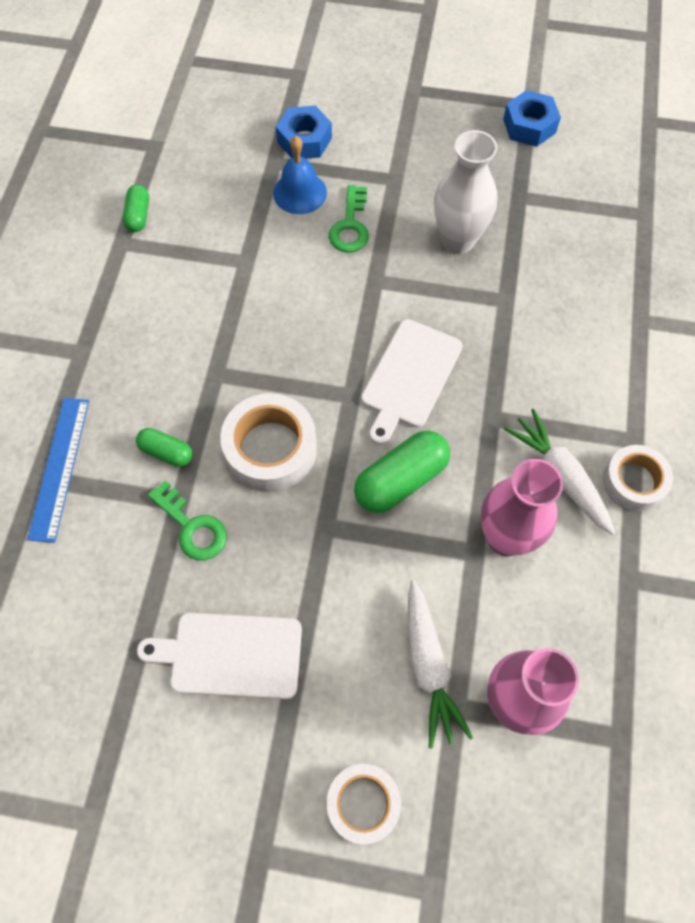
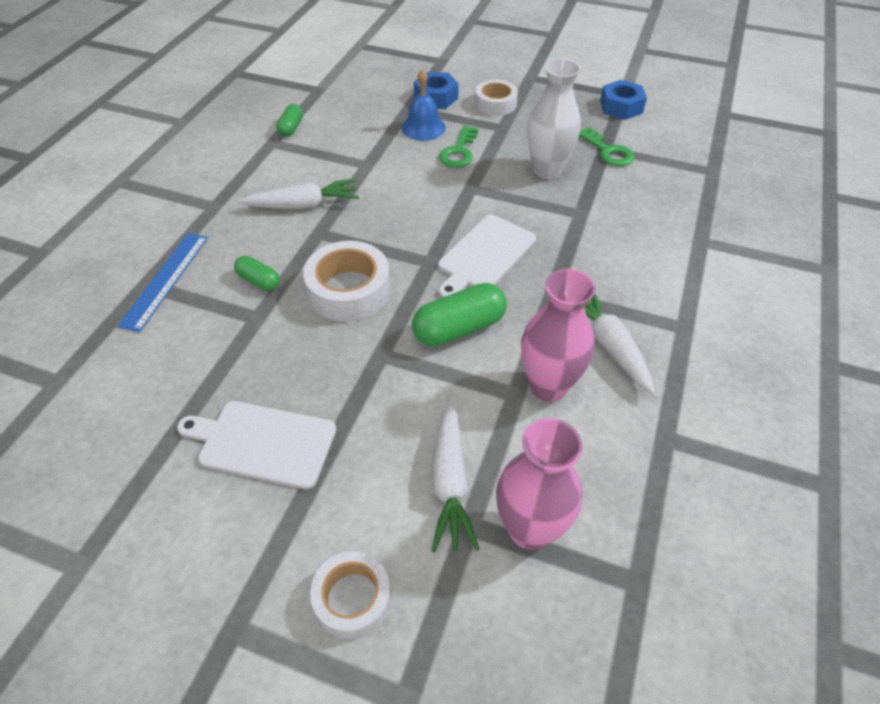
camera: 10 degrees right, 15 degrees down
(187, 335) = (304, 205): none -> white carrot
(192, 527) = (262, 338): green key -> green key (608, 151)
(633, 482) = (680, 359): white tape -> white tape (495, 104)

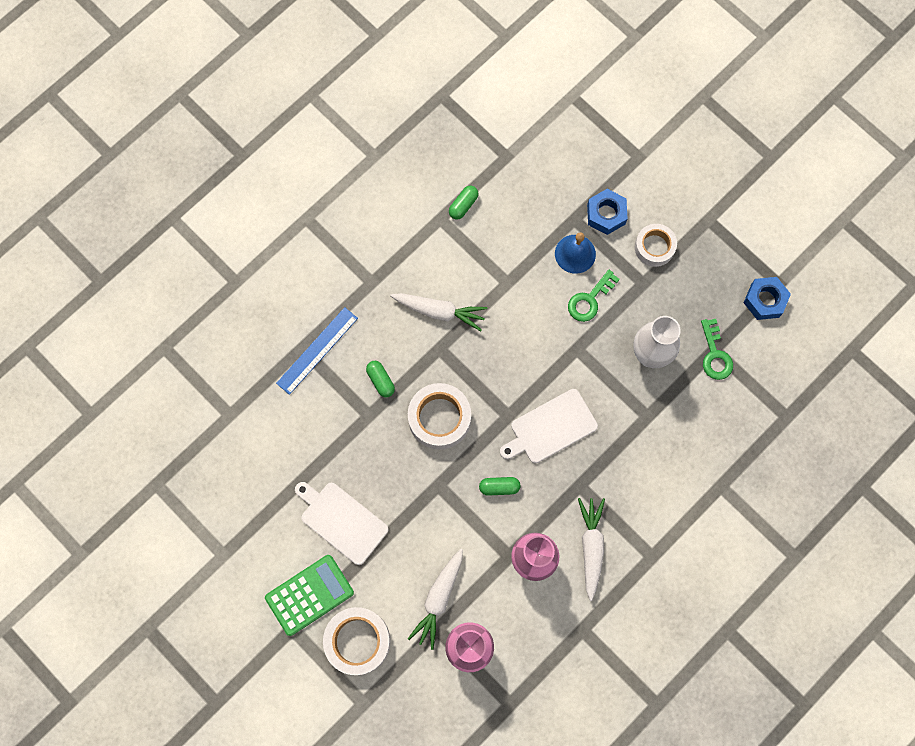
camera: 25 degrees right, 25 degrees up
(246, 563) = (309, 595): none -> green calculator
(352, 598) = (357, 641): white tape -> white tape, size x1.51
(459, 328) = (499, 487): green capsule -> green capsule, size x0.56

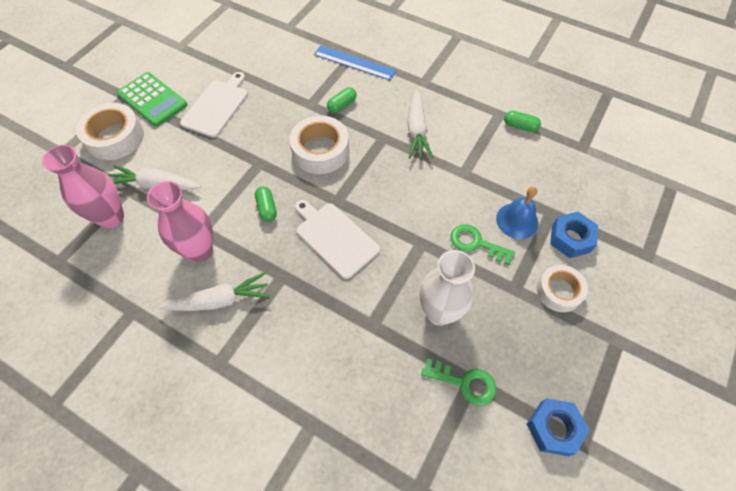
camera: 75 degrees right, 15 degrees down
(715, 355) = (465, 383): green key -> green key turned 135 degrees counterclockwise

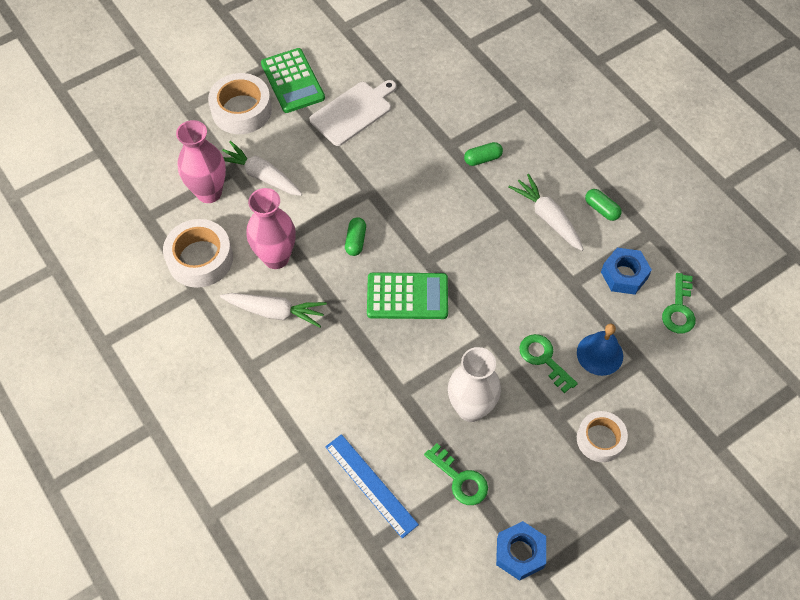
camera: 25 degrees right, 0 degrees up
(320, 151) = (436, 201): white tape -> white tape (200, 259)
(335, 237) = (407, 296): white cutting board -> green calculator
(354, 63) = (521, 113): blue ruler -> blue ruler (370, 485)
(416, 130) = (547, 217): white carrot -> white carrot turned 120 degrees clockwise
(520, 126) = (664, 256): green capsule -> green capsule (601, 209)
(554, 162) = (679, 309): none -> green key
(570, 238) = (645, 395): blue nut -> blue nut (624, 275)

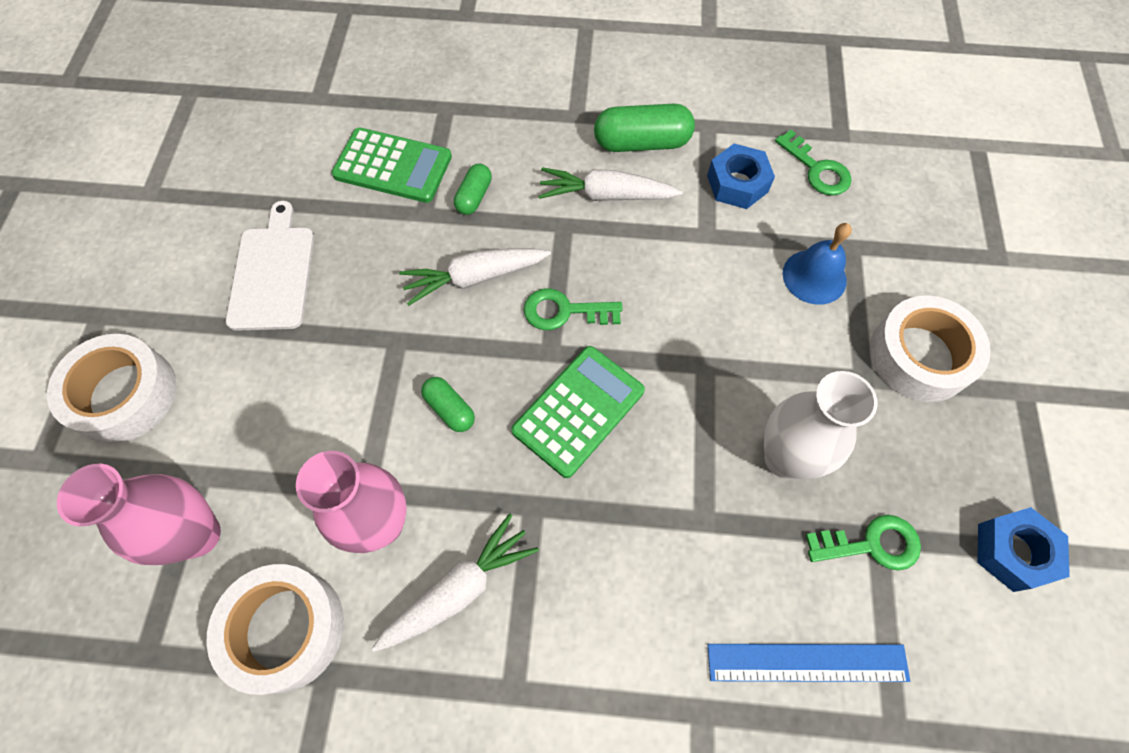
camera: 50 degrees left, 5 degrees up
(261, 175) = (244, 447): white carrot -> white carrot (475, 277)
(292, 81) = (154, 304): green calculator -> green calculator (393, 166)
(543, 359) = (778, 333): green key -> green key (564, 311)
(600, 439) = (919, 356): white tape -> white tape, size x1.51
(601, 209) = (642, 143): green capsule -> green capsule, size x1.77

